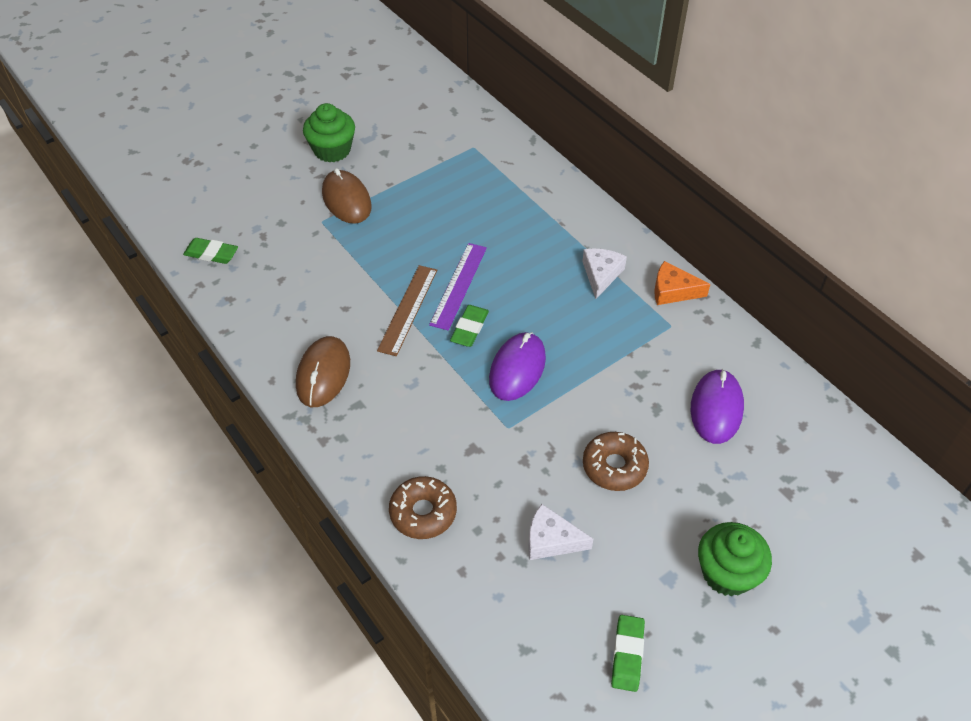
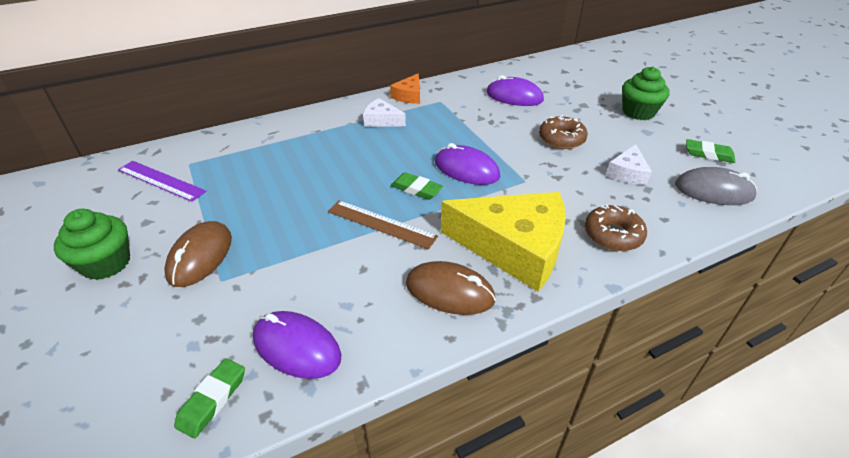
camera: 80 degrees left, 10 degrees down
(257, 286) = (297, 347): none -> purple mouse
(346, 200) = (200, 256): brown mouse -> brown mouse turned 60 degrees counterclockwise
(388, 420) = (514, 248): none -> yellow cheese
(459, 285) = (363, 190): purple ruler -> purple ruler (161, 180)
(533, 641) = (713, 191): none -> grey mouse

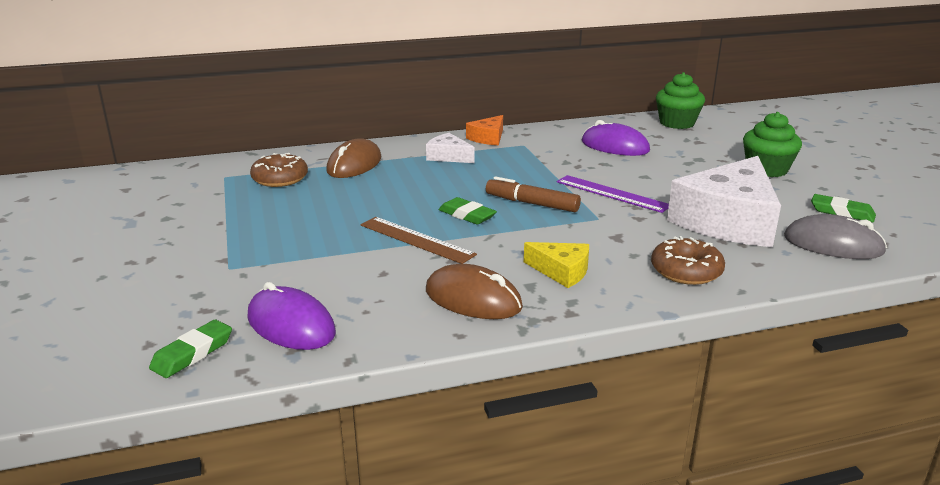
camera: 10 degrees right, 15 degrees down
(106, 263) = (118, 245): green cupcake -> green cupcake (677, 123)
(161, 180) = (192, 187): purple ruler -> purple ruler (612, 193)
(200, 256) = (213, 248): brown mouse -> brown mouse (354, 164)
(466, 169) = (532, 203): purple mouse -> brown marker
(514, 248) = (561, 271): yellow cheese -> yellow cheese, size x0.46
(561, 139) = (658, 186): brown donut -> brown donut (280, 179)
(627, 173) = (728, 221): white cheese -> white cheese, size x2.15

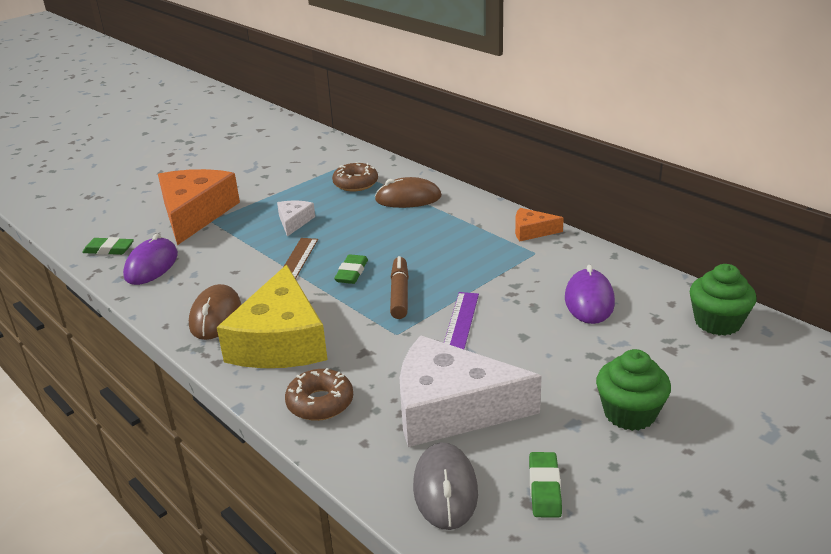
camera: 65 degrees right, 5 degrees up
(193, 275) = (195, 214): none -> orange cheese
(448, 156) = (466, 228): white cheese -> white cheese (294, 222)
(561, 271) = (280, 341): yellow cheese -> yellow cheese, size x2.15

